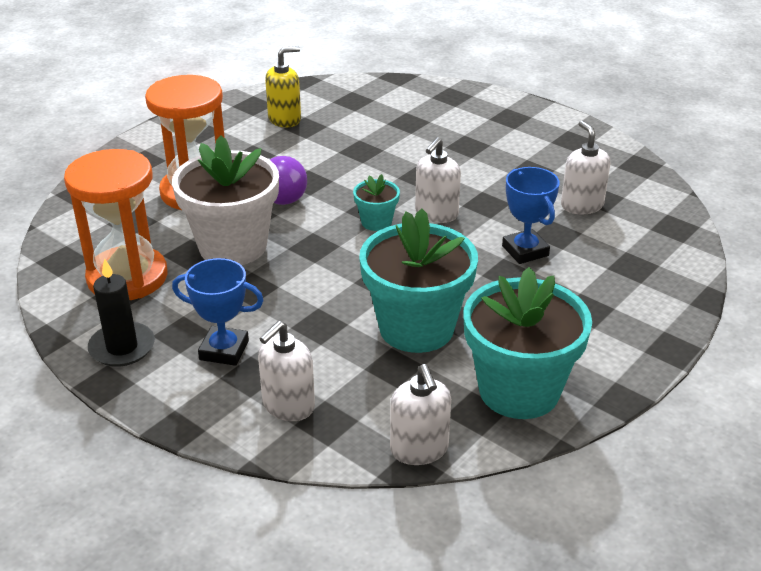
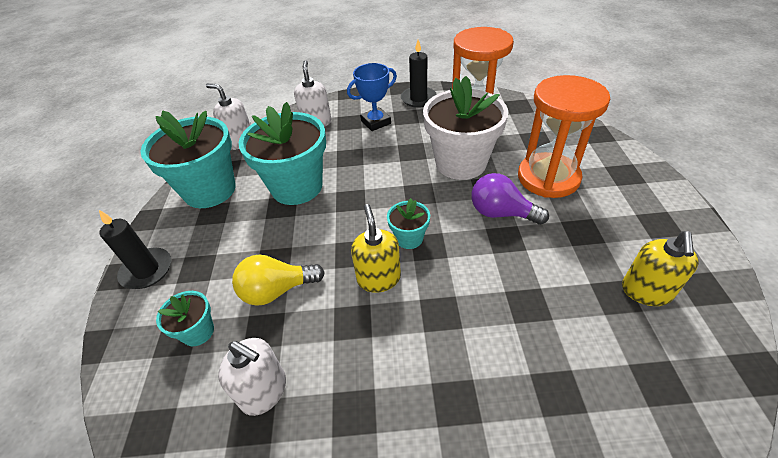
camera: 140 degrees right, 10 degrees up
(436, 214) = (379, 278): white soap dispenser -> yellow soap dispenser
(525, 251) = (277, 290): blue trophy -> yellow light bulb
(612, 260) = (198, 331): none -> turquoise flower pot
(640, 336) = (147, 270): none -> black candle

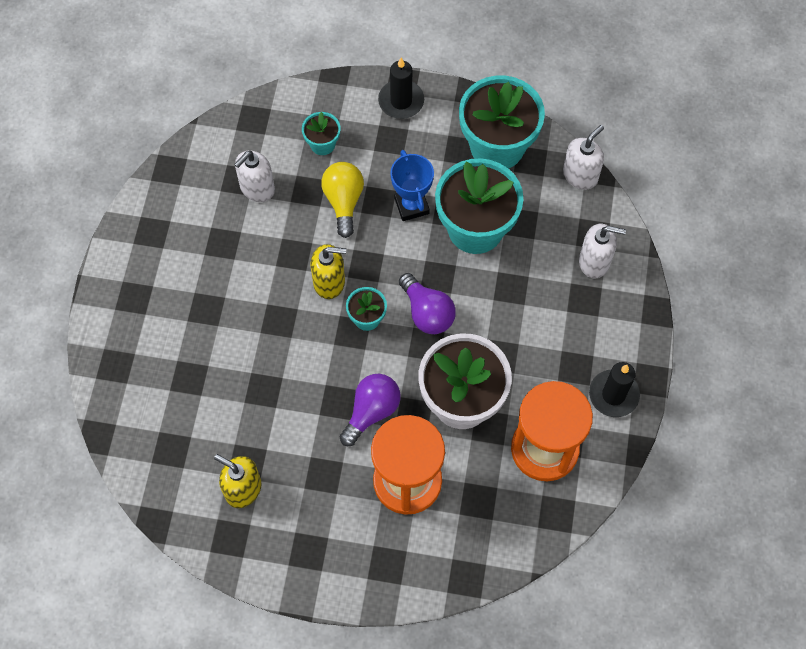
camera: 100 degrees right, 20 degrees up
(376, 122) = (573, 330): blue trophy -> blue trophy (411, 206)
(388, 199) = (427, 312): none -> purple light bulb

